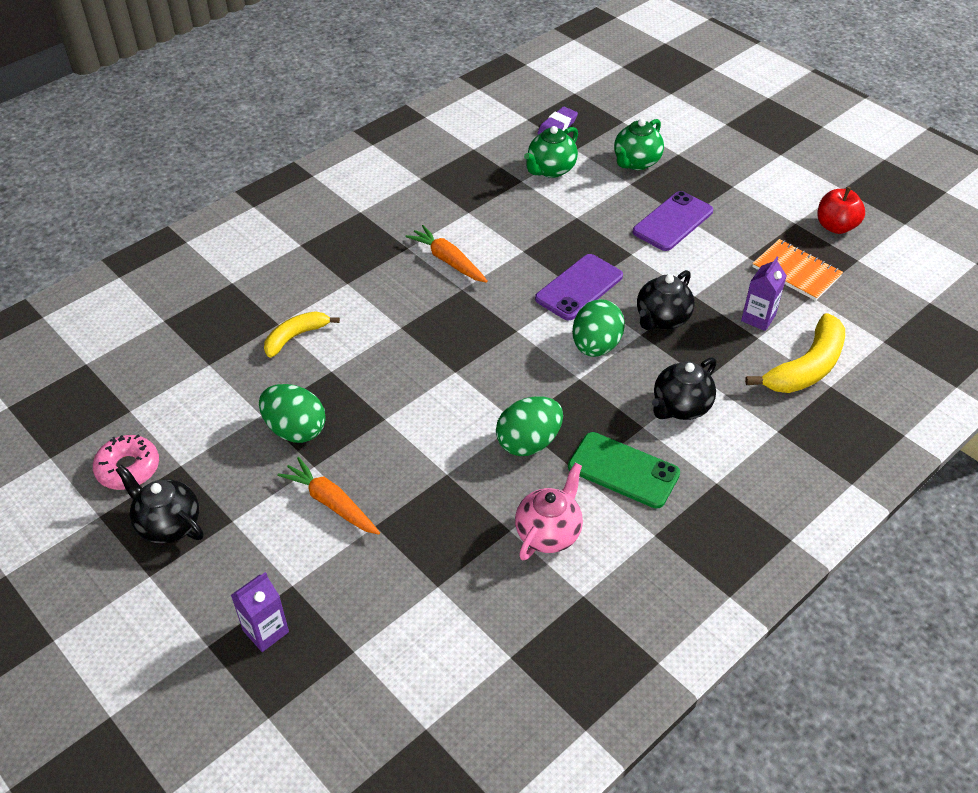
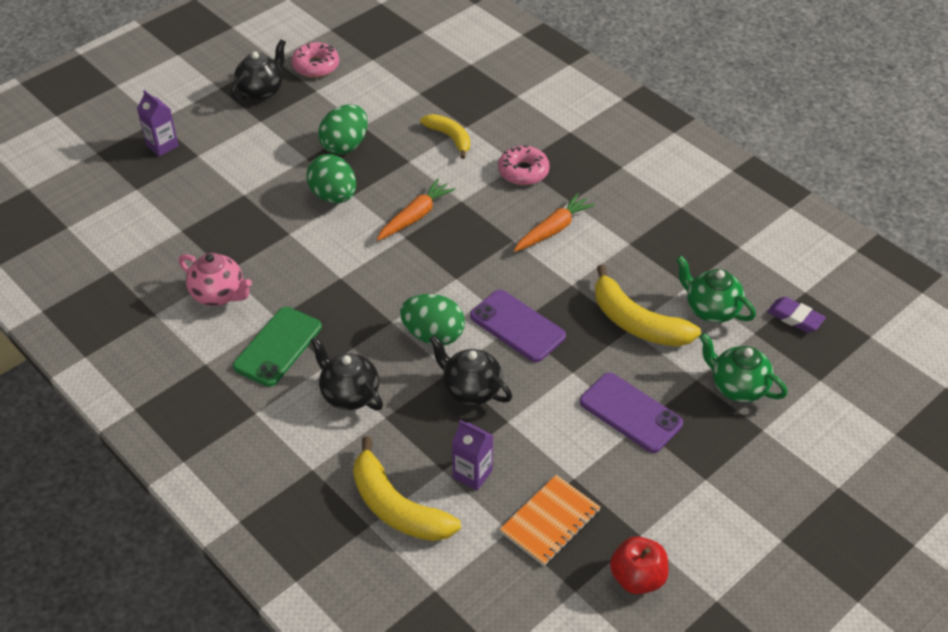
camera: 90 degrees right, 0 degrees up
(331, 503) = (269, 169): orange carrot -> orange carrot (415, 216)
(359, 280) = (523, 171): none -> pink donut
(528, 442) = (317, 284): green egg -> green egg (333, 196)
(569, 212) = (637, 322): none -> yellow banana

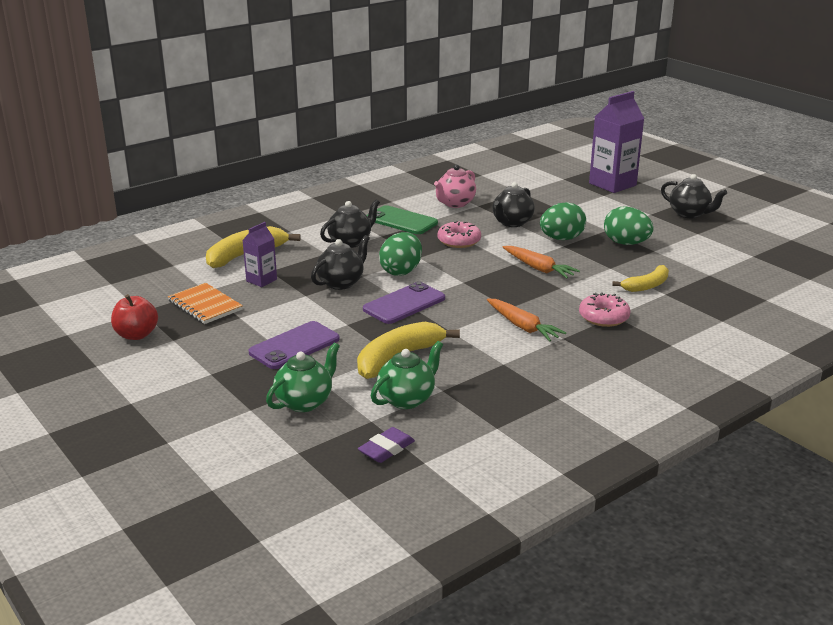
camera: 95 degrees right, 20 degrees down
(162, 145) = (612, 184): purple carton -> purple carton, size x1.88
(285, 238) = (512, 223): none -> black teapot
(316, 66) = (732, 233): pink donut -> pink donut (459, 241)

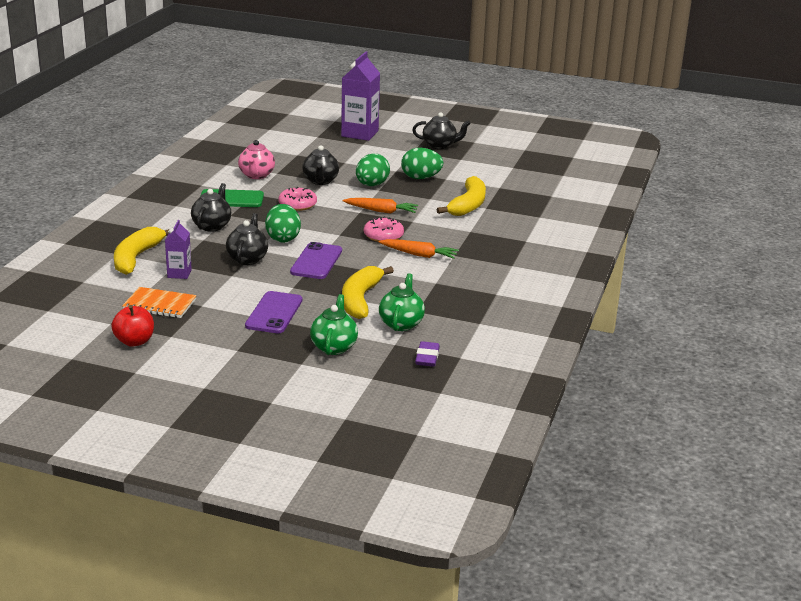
camera: 35 degrees left, 0 degrees up
(603, 317) = (464, 234): pink donut -> pink donut (383, 236)
(646, 286) = (468, 205): yellow banana -> yellow banana, size x1.59

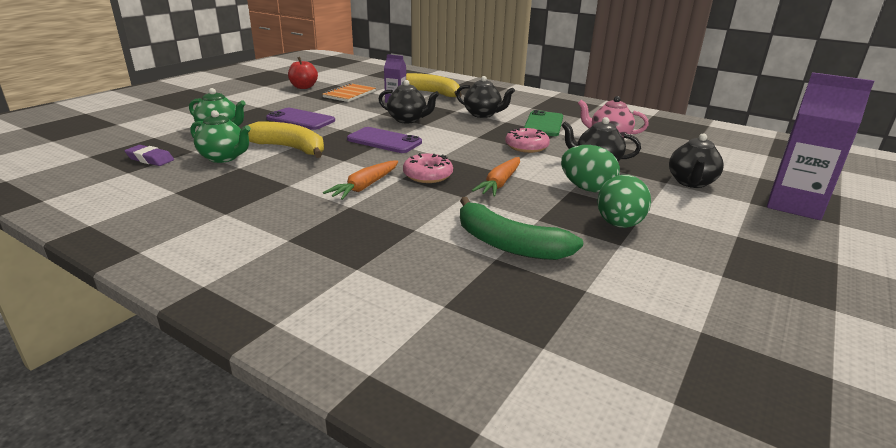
camera: 105 degrees right, 0 degrees up
(283, 238) = (444, 134): green egg -> none
(440, 145) = (784, 265): black teapot -> black teapot (691, 182)
(468, 205) = (508, 244): yellow banana -> green banana

